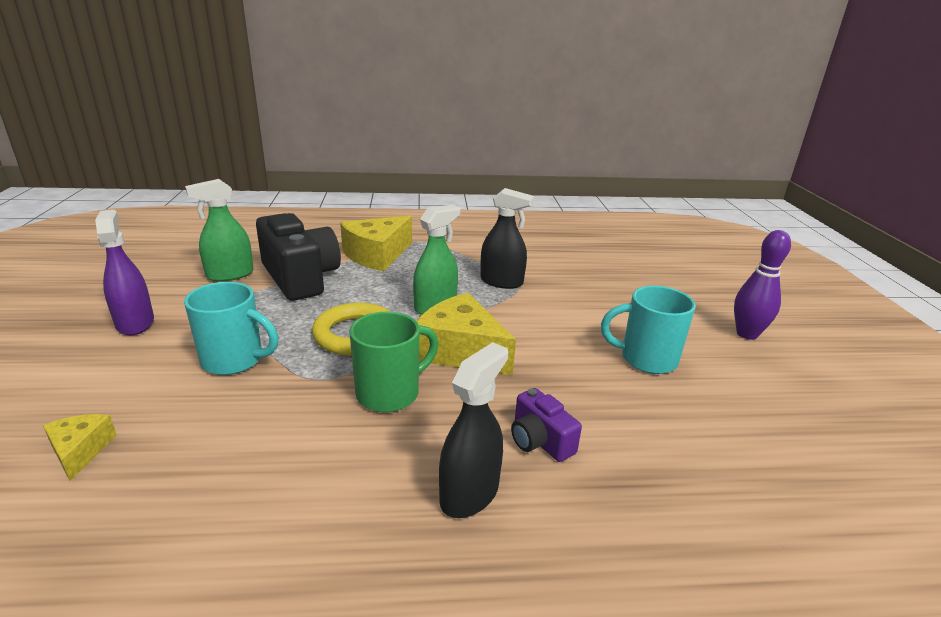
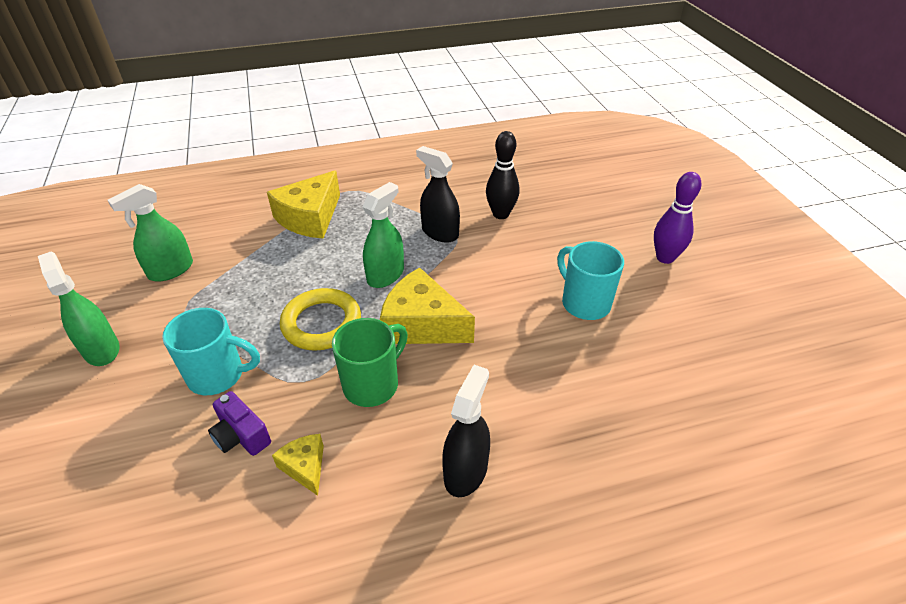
camera: 10 degrees left, 15 degrees up
(80, 451) = (119, 501): yellow cheese -> yellow cheese (305, 467)
(135, 323) = (101, 349): purple spray bottle -> green spray bottle
(300, 277) = (243, 261): black camera -> none
(501, 282) = (440, 232): black spray bottle -> black spray bottle turned 150 degrees counterclockwise
(540, 441) = (511, 408): purple camera -> purple camera (241, 436)
(569, 276) = (501, 214): none -> black bowling pin
(646, 359) = (584, 303): turquoise mug -> turquoise mug turned 60 degrees clockwise

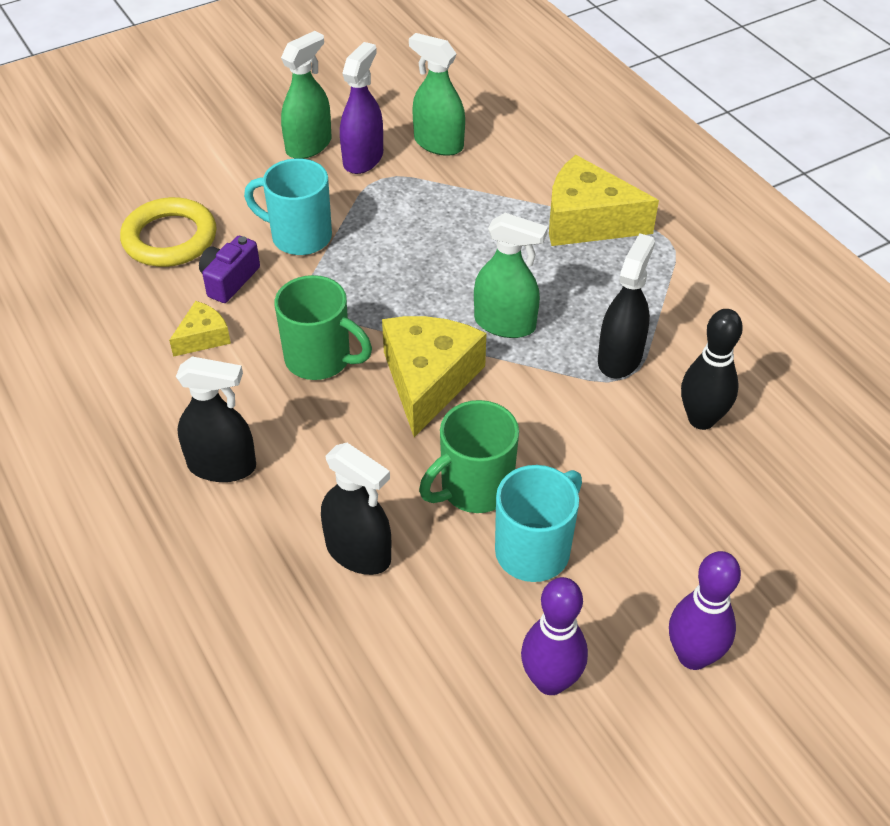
camera: 75 degrees right, 5 degrees up
(151, 317) = (363, 159): none -> purple spray bottle
(218, 375) = (299, 237): turquoise mug -> turquoise mug turned 120 degrees clockwise
(321, 323) = (399, 290): yellow ring -> yellow ring (170, 238)
(528, 320) = (474, 488): none -> green mug
(572, 392) = (358, 552): none -> black spray bottle
(681, 317) = (550, 681): none -> purple bowling pin

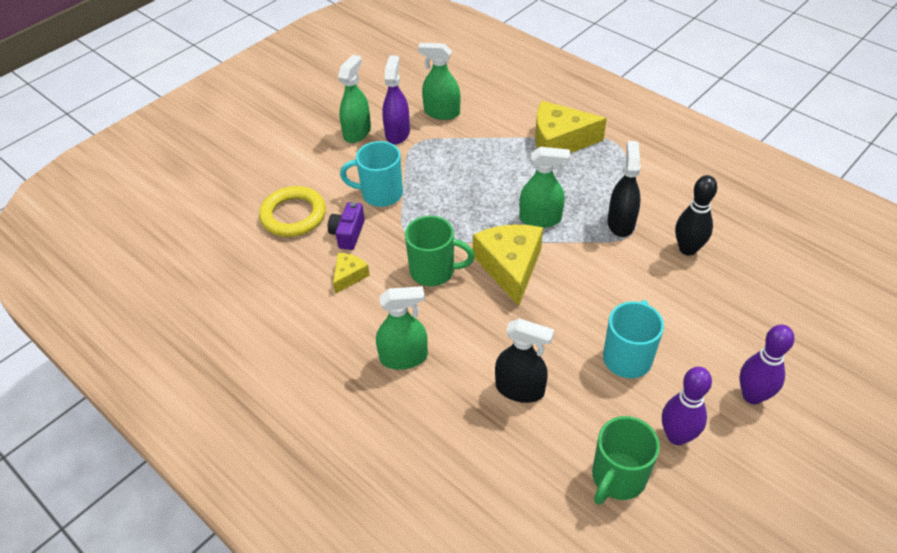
camera: 15 degrees left, 0 degrees up
(222, 466) = (404, 357): black spray bottle -> green spray bottle
(474, 488) = (572, 328): green mug -> green mug (617, 478)

